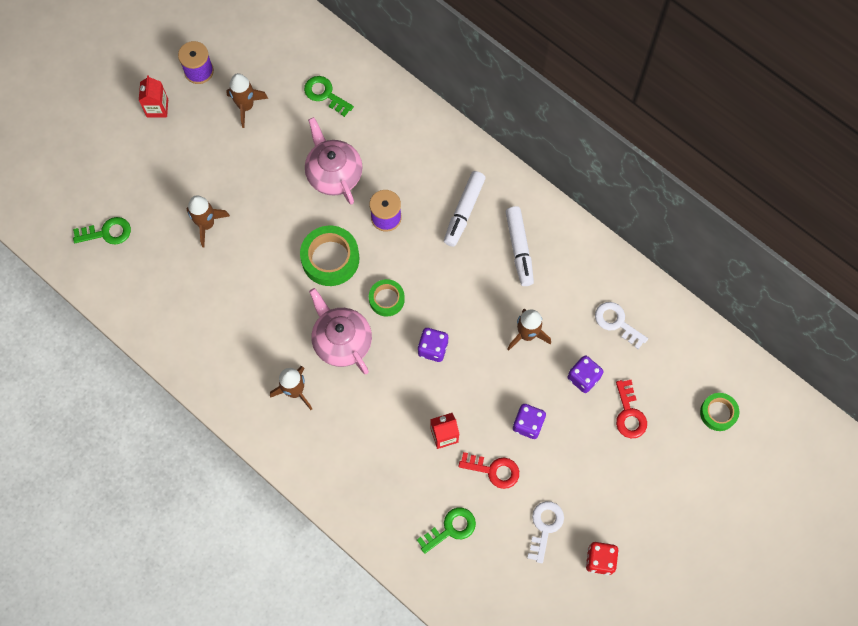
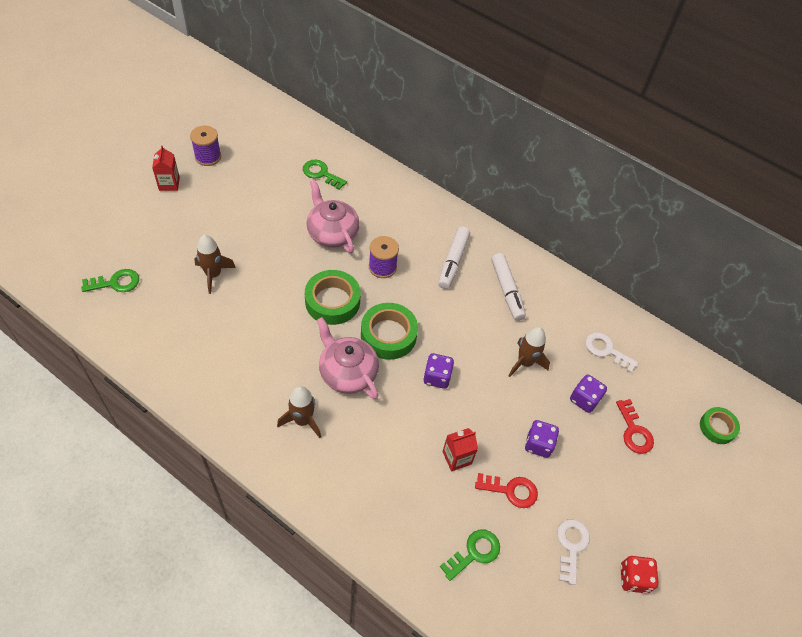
camera: 10 degrees left, 15 degrees down
(246, 106) = (250, 182): brown rocket -> none
(386, 299) = (388, 335): green tape -> green tape, size x1.65

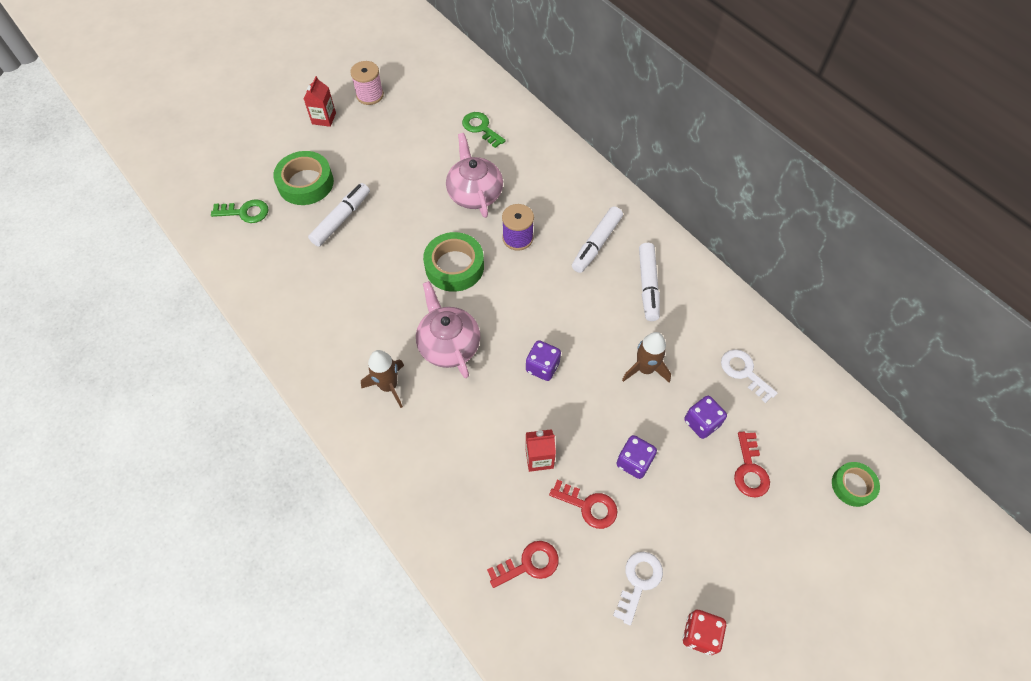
camera: 20 degrees right, 5 degrees up
(208, 157) = (370, 95): purple spool -> pink spool
(213, 275) = (341, 219): brown rocket -> white marker
(388, 335) = (503, 312): green tape -> green tape (306, 183)
(474, 552) = (529, 564): green key -> red key

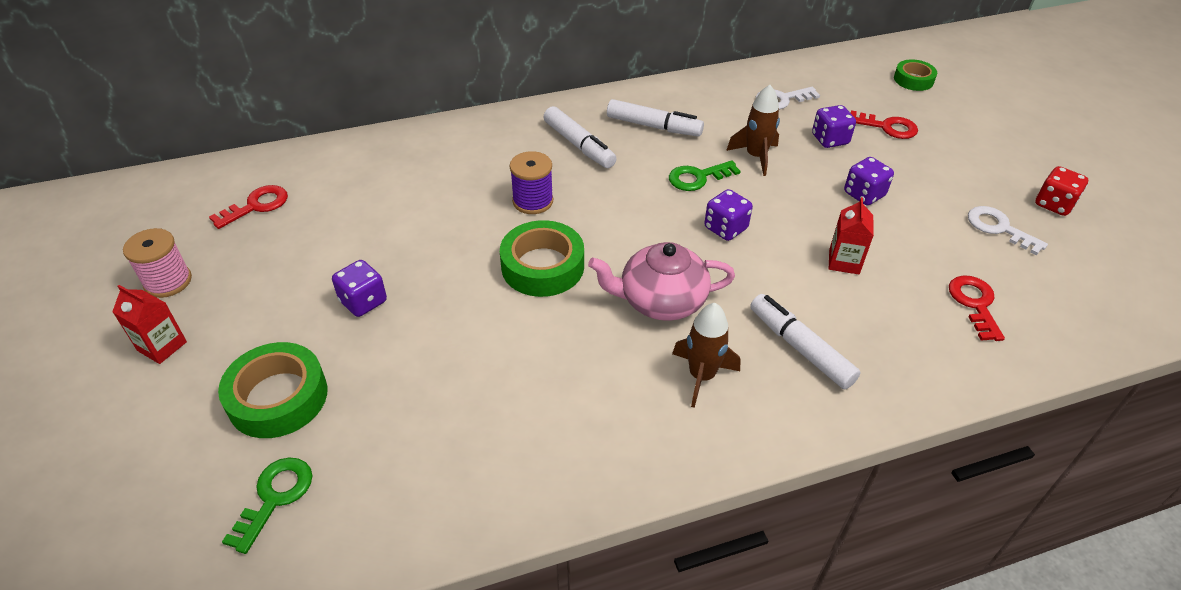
camera: 70 degrees left, 15 degrees down
(341, 219) = (383, 367): white marker -> white marker (800, 348)
(387, 188) = (363, 301): none -> purple dice
(474, 193) = (437, 220): pink teapot -> none
(481, 128) = (334, 188): green key -> green key (698, 178)
(588, 506) = (910, 240): red key -> red key (256, 206)

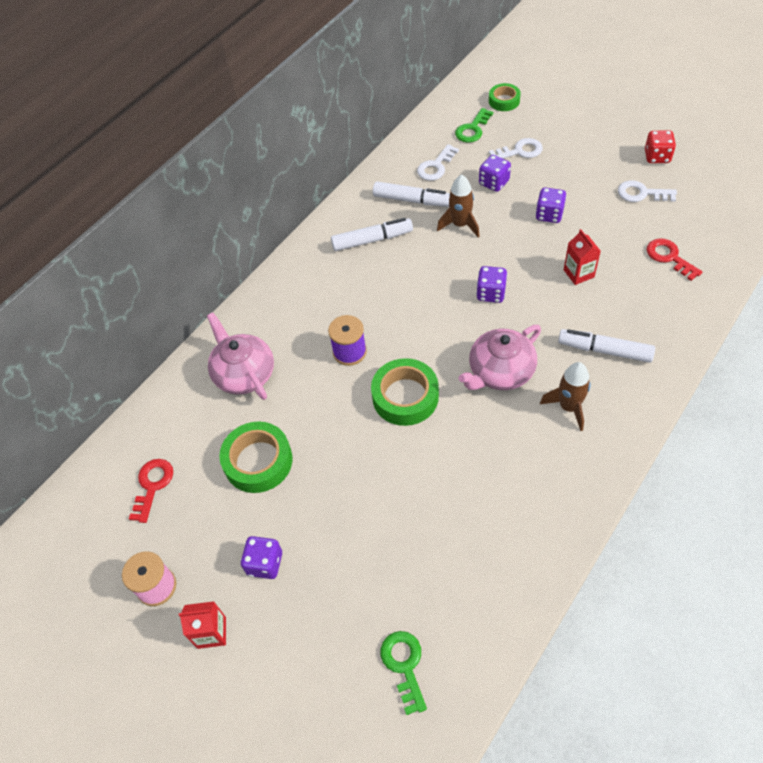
camera: 30 degrees left, 10 degrees up
(278, 397) = (333, 606): green tape -> green tape (258, 461)
(363, 301) = (315, 502): purple dice -> purple dice (265, 563)
(423, 167) = (244, 374): none -> pink teapot
(579, 145) = (336, 287): white marker -> white marker (412, 200)
(698, 178) = (439, 264): green key -> green key (472, 129)
(887, 127) = (520, 151): red key -> white key

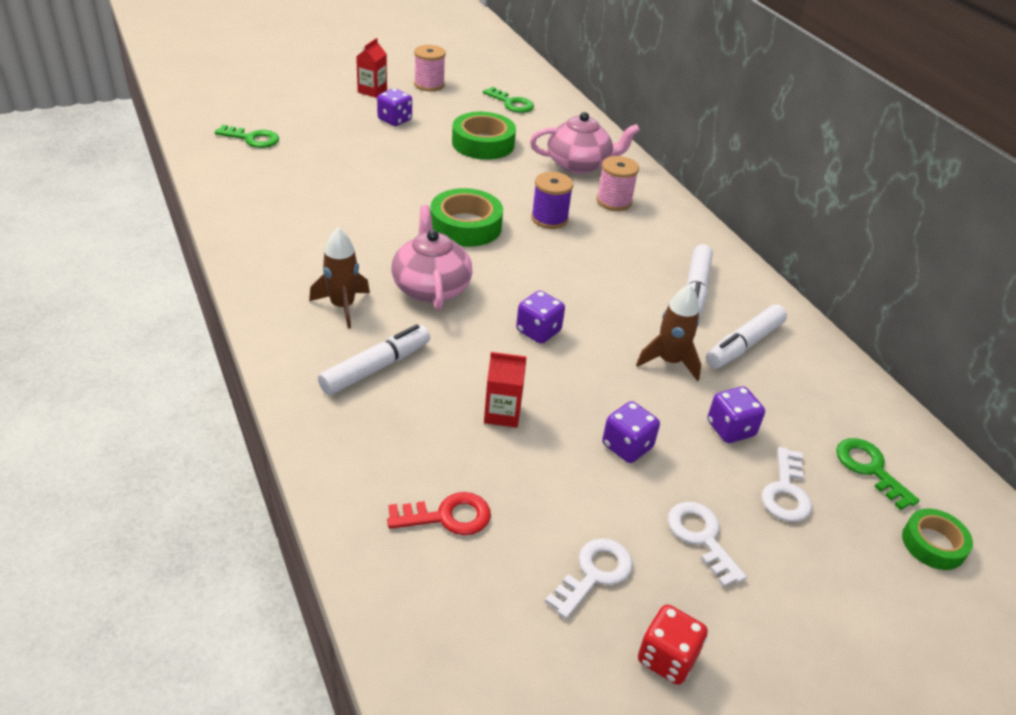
camera: 110 degrees right, 15 degrees down
(152, 485) = (511, 103): red key -> green key
(289, 326) = (614, 201): none -> pink spool
(436, 166) = (800, 393): white key -> white key (701, 537)

